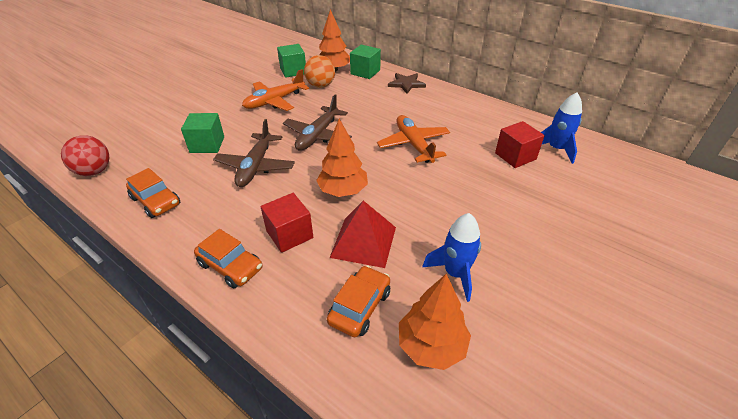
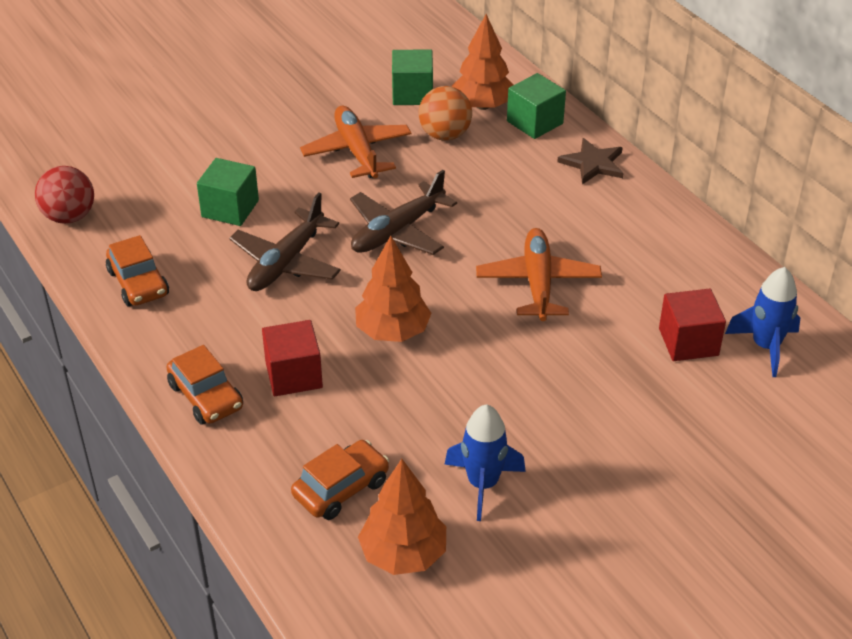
camera: 20 degrees right, 0 degrees up
(274, 101) = (357, 151): orange plane -> orange plane turned 90 degrees clockwise
(363, 241) = (385, 411): red pyramid -> none

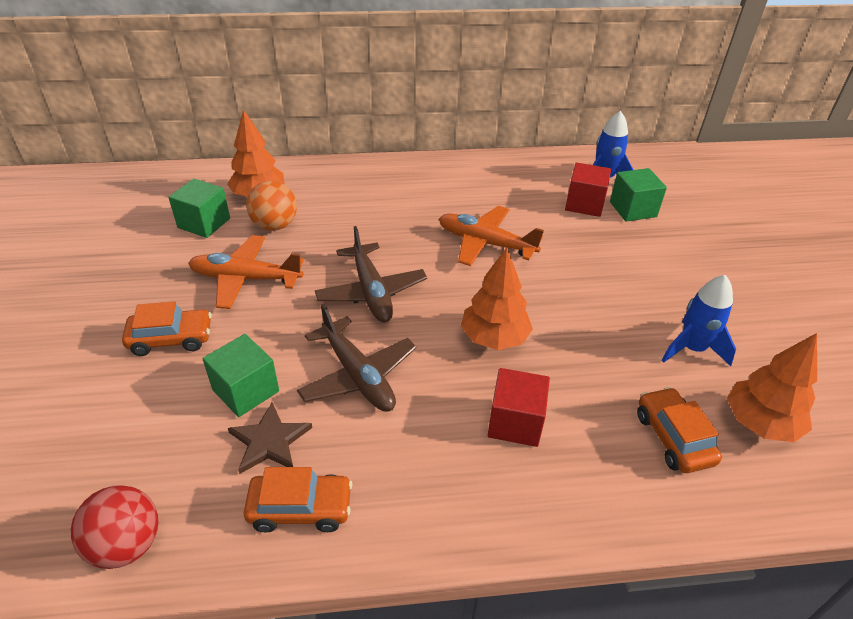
camera: 65 degrees left, 0 degrees up
(206, 396) = (512, 502): orange car -> orange car (171, 339)
(535, 122) = (305, 180): green cube -> green cube (633, 209)
(593, 163) = (376, 174): brown star -> brown star (269, 441)

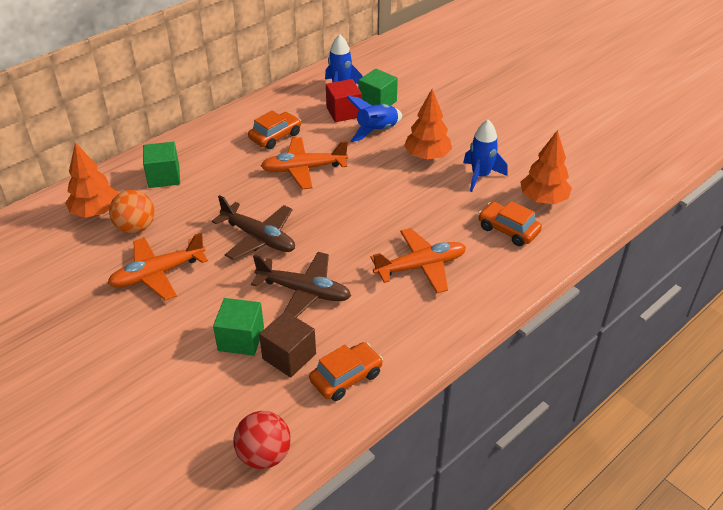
camera: 35 degrees left, 0 degrees up
(171, 339) = (149, 338): orange car -> orange car (275, 136)
(204, 223) = (75, 252): green cube -> green cube (164, 177)
(269, 441) = (289, 356): brown star -> brown cube
(494, 338) = (366, 226): orange tree -> orange tree (427, 156)
(515, 422) = (421, 267): red cube -> orange plane
(604, 238) = (376, 131): none -> blue rocket

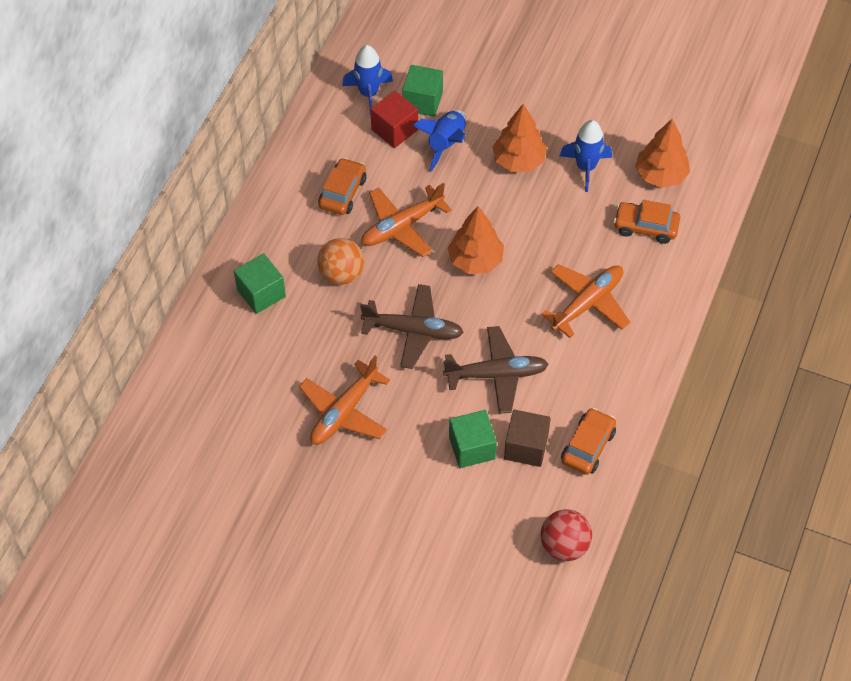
camera: 25 degrees left, 15 degrees up
(95, 212) = (223, 365): orange tree -> orange tree (475, 260)
(136, 227) = (281, 368): orange ball -> orange ball (341, 274)

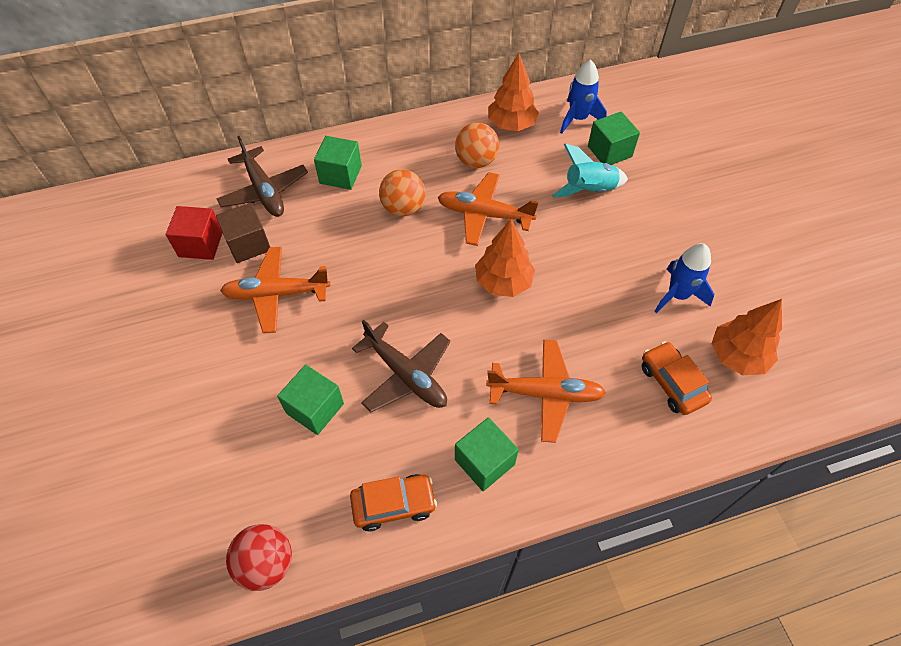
camera: 50 degrees right, 0 degrees up
(342, 192) = (476, 161): orange car -> orange ball
(394, 130) = (565, 153): red cube -> red cube (201, 244)
(413, 331) = (395, 287): brown plane -> brown plane (264, 191)
(446, 144) = (589, 190): blue rocket -> turquoise rocket
(518, 161) = (629, 245): orange tree -> orange tree (511, 125)
(526, 447) = (350, 451): brown cube -> brown cube (248, 244)
(604, 374) = (484, 462): none -> green cube

